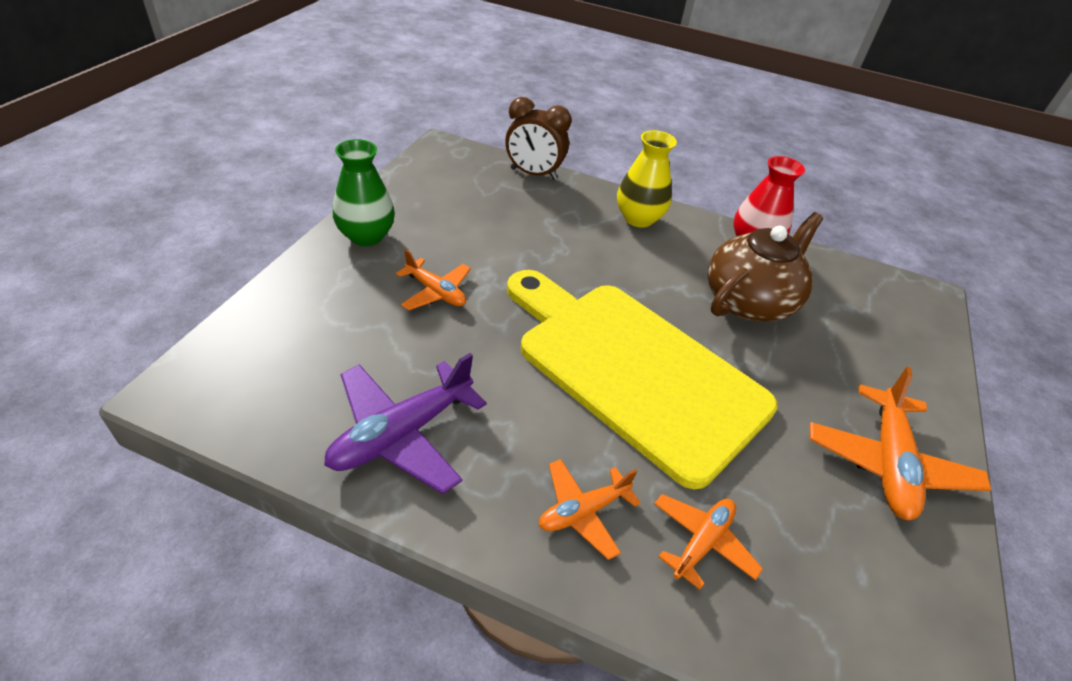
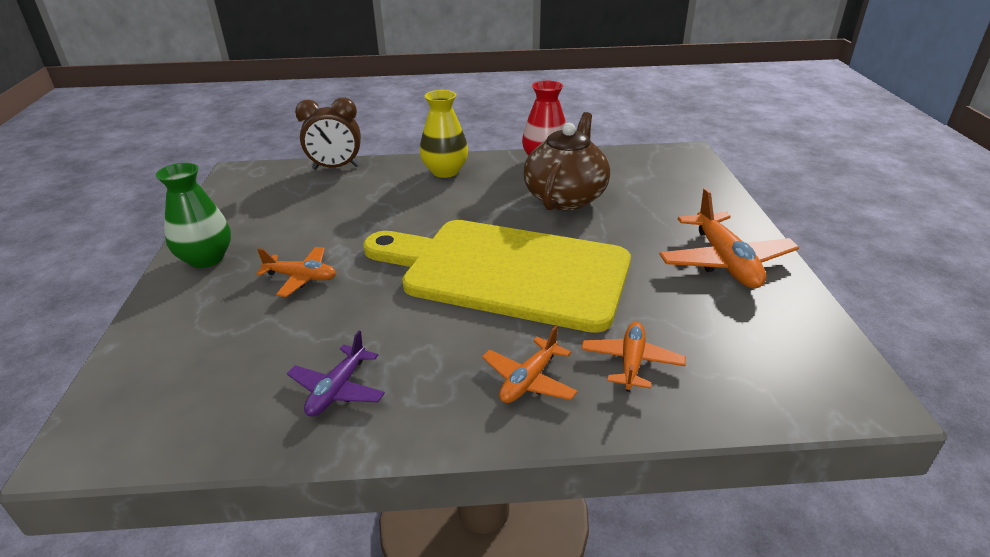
camera: 20 degrees left, 10 degrees down
(401, 434) = (337, 389): purple plane -> purple plane, size x0.60

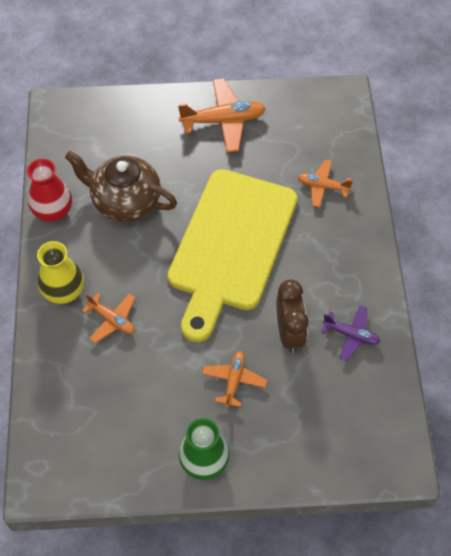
camera: 90 degrees left, 25 degrees up
(336, 168) = (41, 390): brown clock -> brown clock (289, 333)
(529, 380) = (339, 237): orange plane -> orange plane (112, 320)

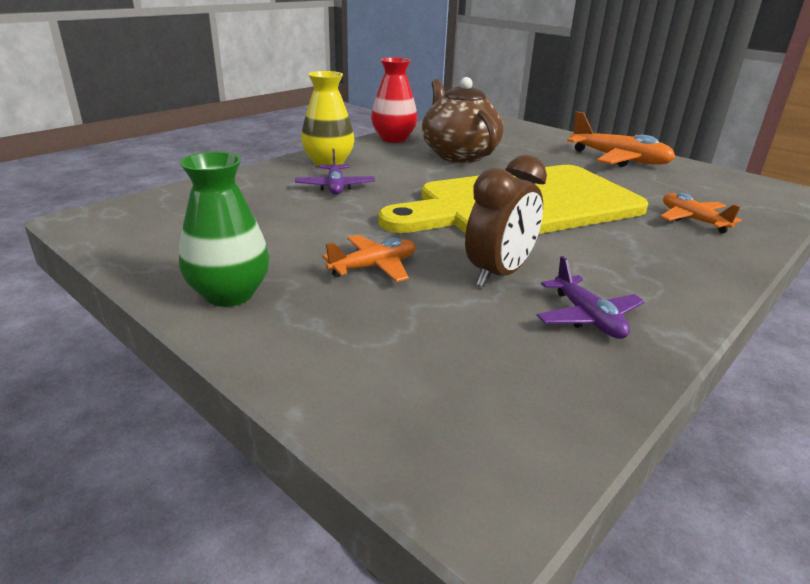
camera: 45 degrees right, 30 degrees down
(112, 320) = (335, 187): orange plane -> purple plane

